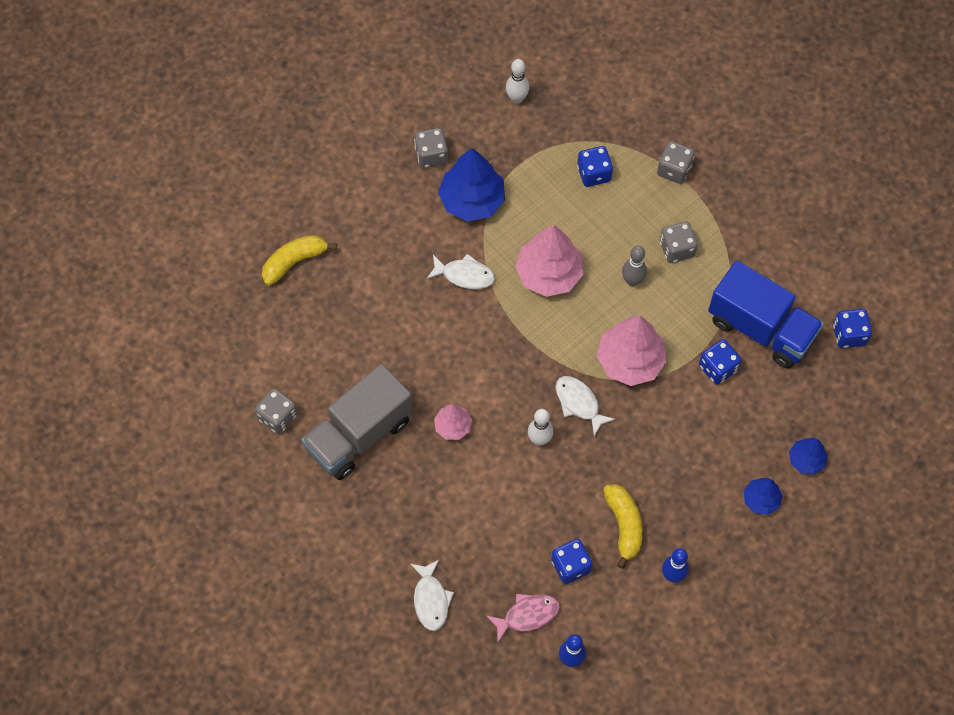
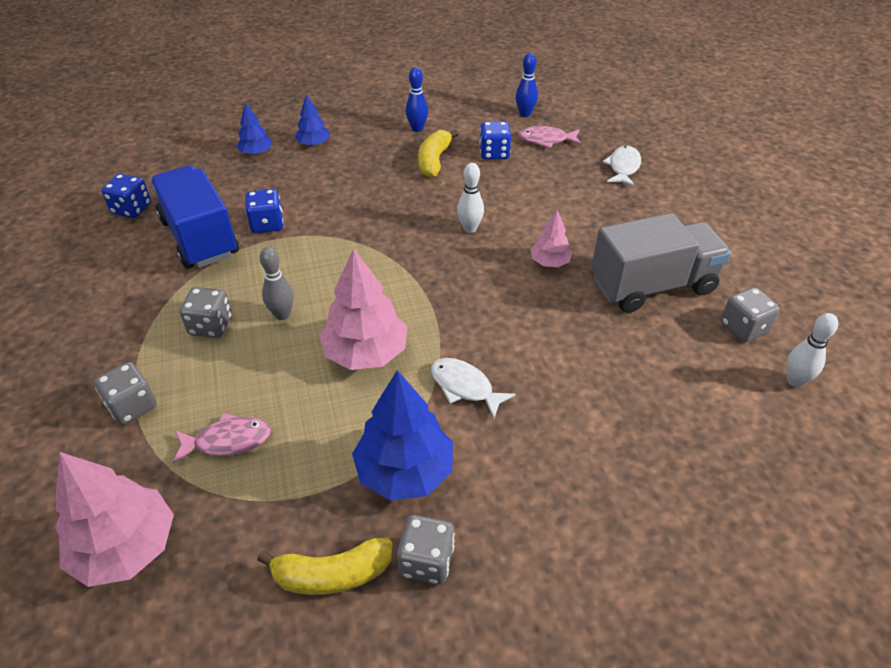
camera: 155 degrees left, 20 degrees down
(294, 262) = (688, 486): yellow banana -> yellow banana (332, 574)
(517, 98) = (243, 599): white bowling pin -> white bowling pin (795, 381)
(579, 403) = (414, 240): white fish -> none
(594, 174) = (228, 441): blue dice -> pink fish
(630, 361) = (341, 254): pink tree -> pink tree (126, 547)

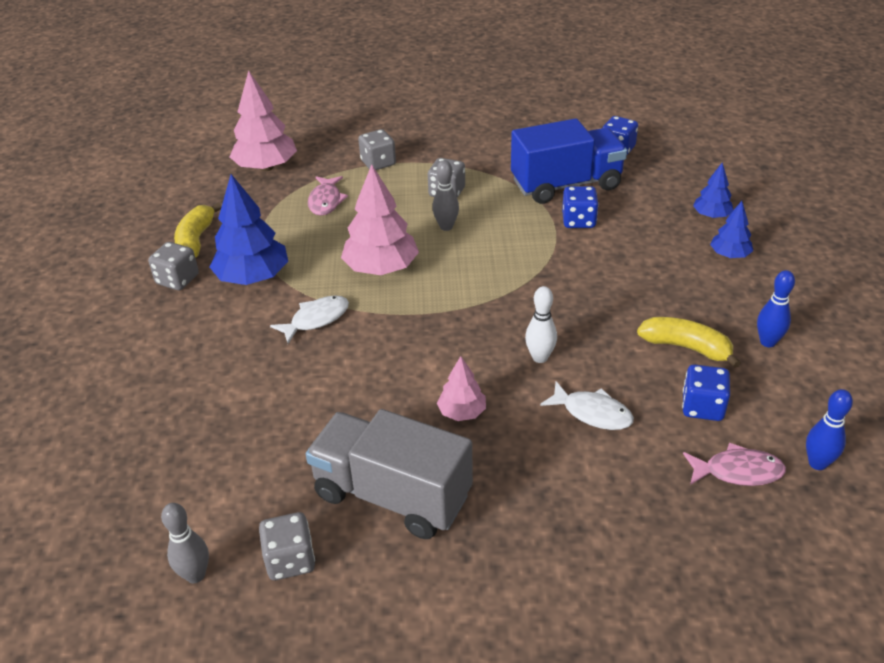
camera: 105 degrees right, 5 degrees down
(546, 140) = (738, 471): pink fish -> pink fish turned 75 degrees clockwise
(623, 167) = (655, 547): white fish -> white fish (592, 413)
(652, 285) = (392, 495): grey truck -> grey truck turned 120 degrees clockwise
(795, 381) = (195, 575): white bowling pin -> grey bowling pin

